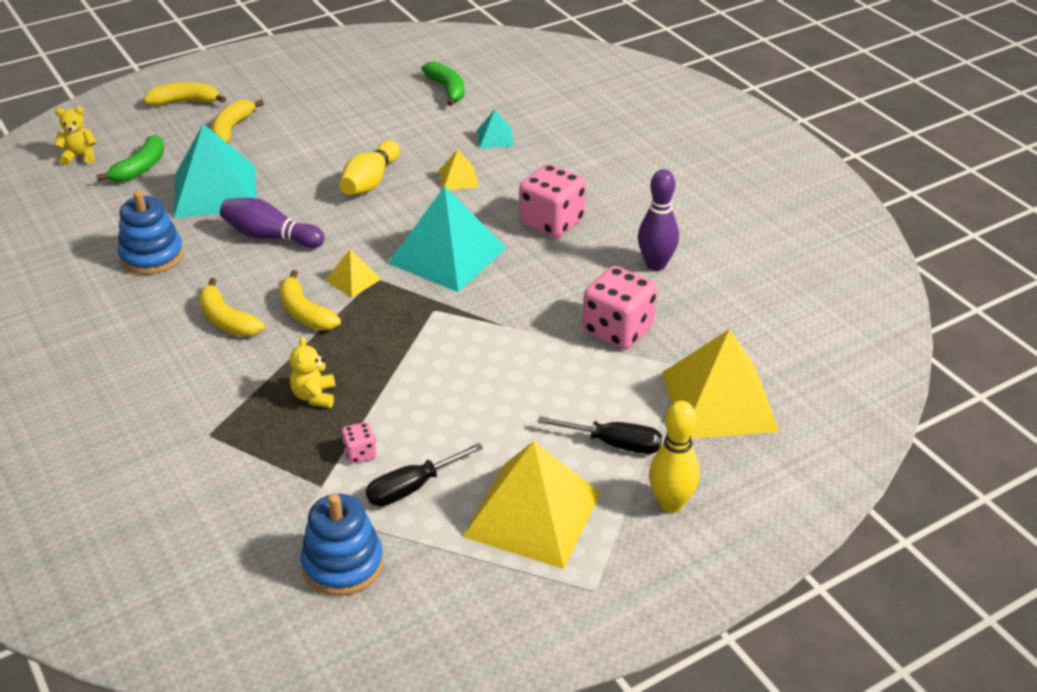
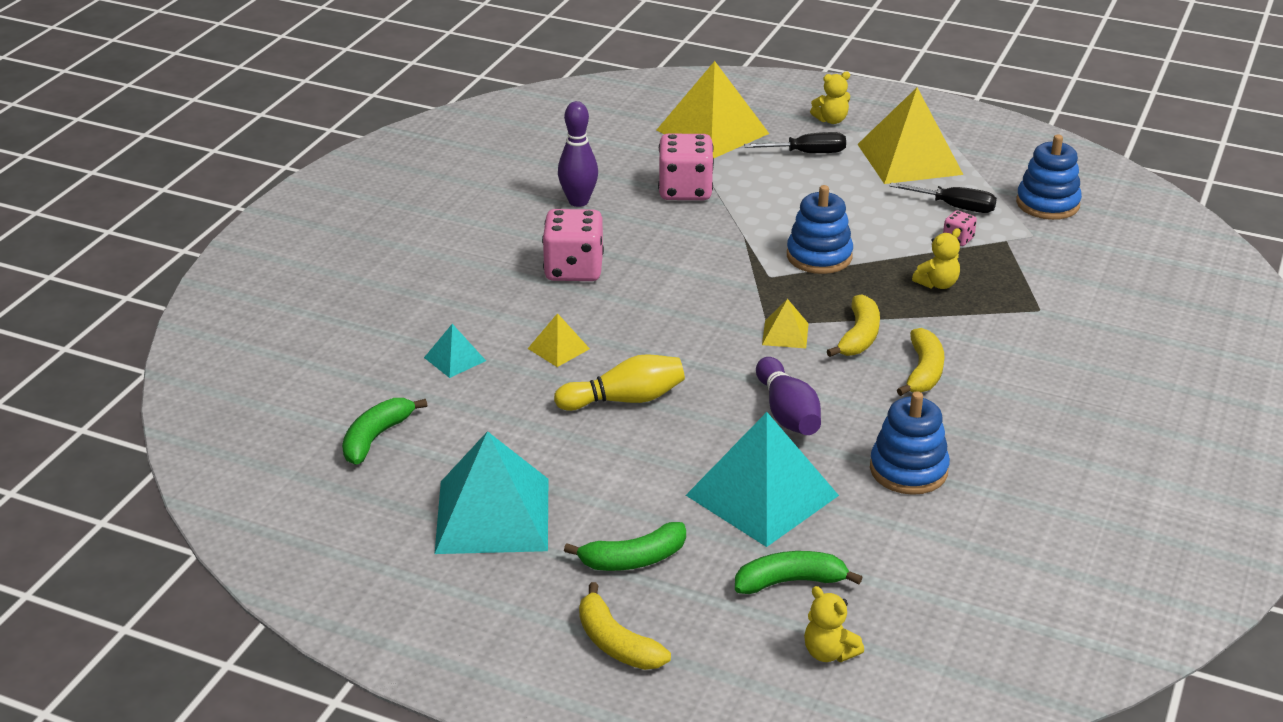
camera: 125 degrees left, 5 degrees down
(232, 129) = (634, 559): yellow banana -> green banana
(431, 352) = (819, 256): none -> blue stacking toy
(447, 255) = (689, 302): turquoise pyramid -> turquoise pyramid (493, 515)
(614, 444) = (807, 153): black screwdriver -> black screwdriver turned 105 degrees clockwise
(671, 503) = (831, 120): yellow bowling pin -> yellow teddy bear

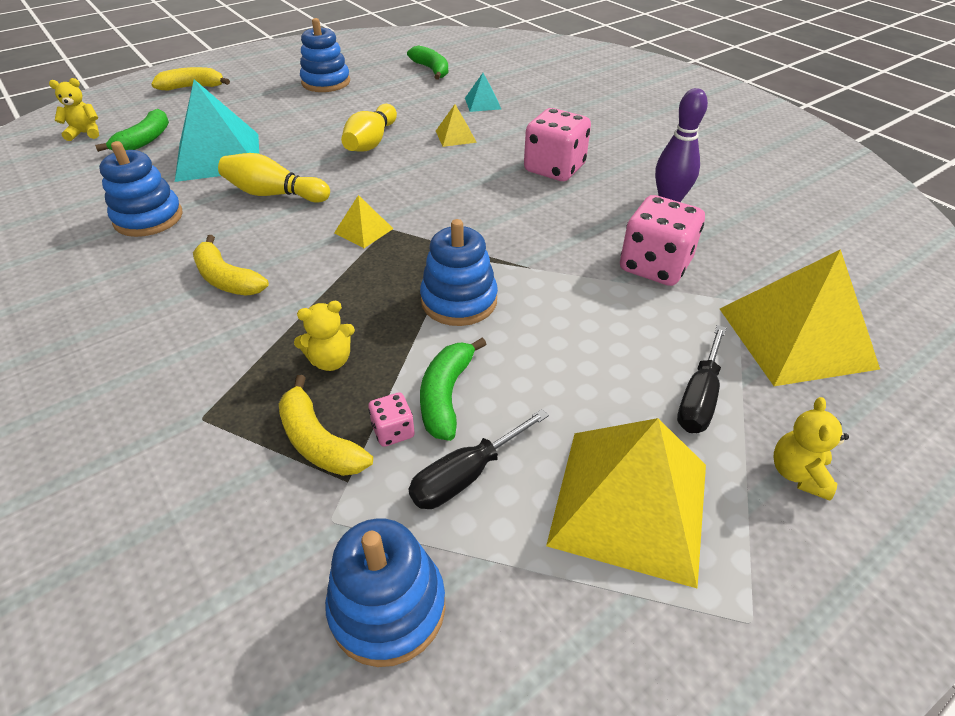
camera: 120 degrees right, 10 degrees up
(493, 515) = (326, 82): turquoise pyramid -> blue stacking toy
(634, 559) = (236, 106): green banana -> green banana (446, 396)
(787, 413) = (274, 194): purple bowling pin -> yellow bowling pin
(859, 336) = (314, 267): yellow banana -> yellow banana (319, 441)
(937, 284) = (331, 360): yellow teddy bear -> yellow teddy bear turned 105 degrees counterclockwise

